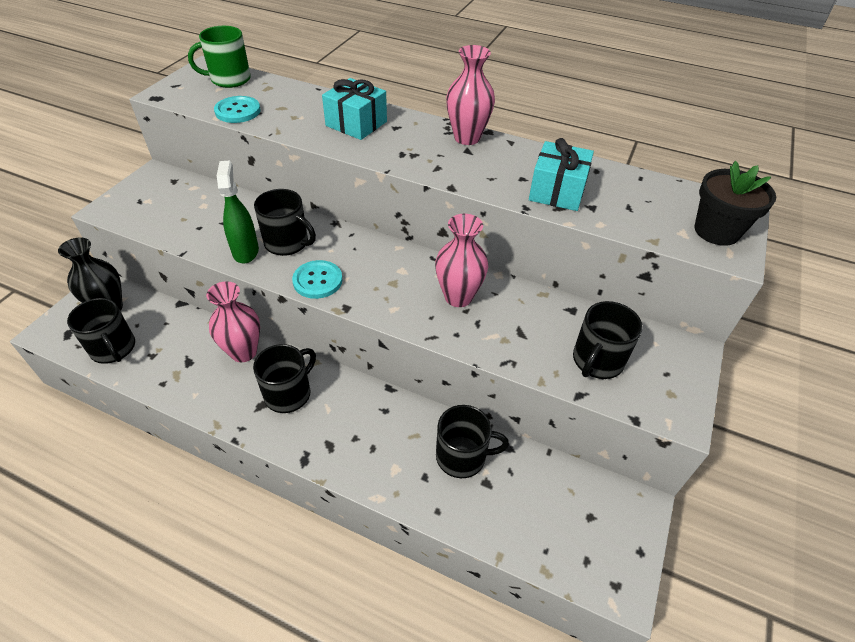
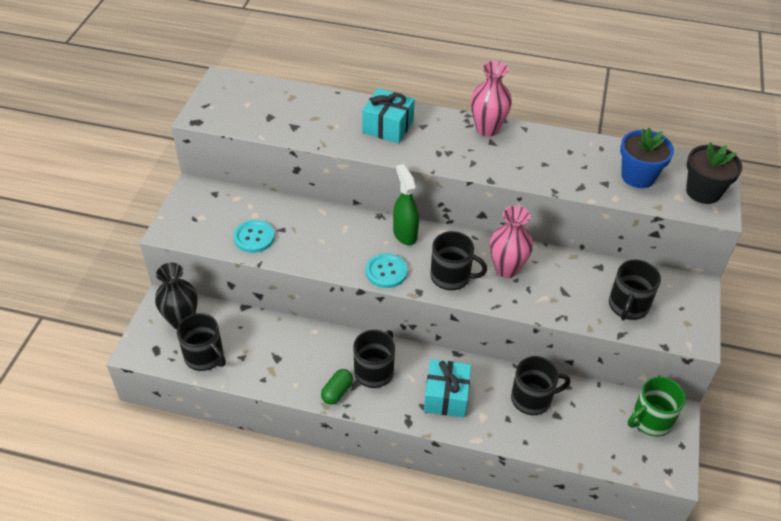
camera: 10 degrees left, 0 degrees up
(229, 79) = (252, 92): green mug -> green mug (650, 420)
(237, 411) = (337, 392): none -> green capsule
(238, 111) = (278, 127): turquoise button -> turquoise button (254, 237)
(243, 352) = (321, 342): pink vase -> none
(245, 251) = (313, 253): green spray bottle -> green spray bottle (405, 234)
(287, 243) = (346, 241): black mug -> black mug (451, 276)
(557, 191) = (575, 172): turquoise gift -> turquoise gift (446, 396)
(635, 204) = (638, 176): none -> blue flower pot

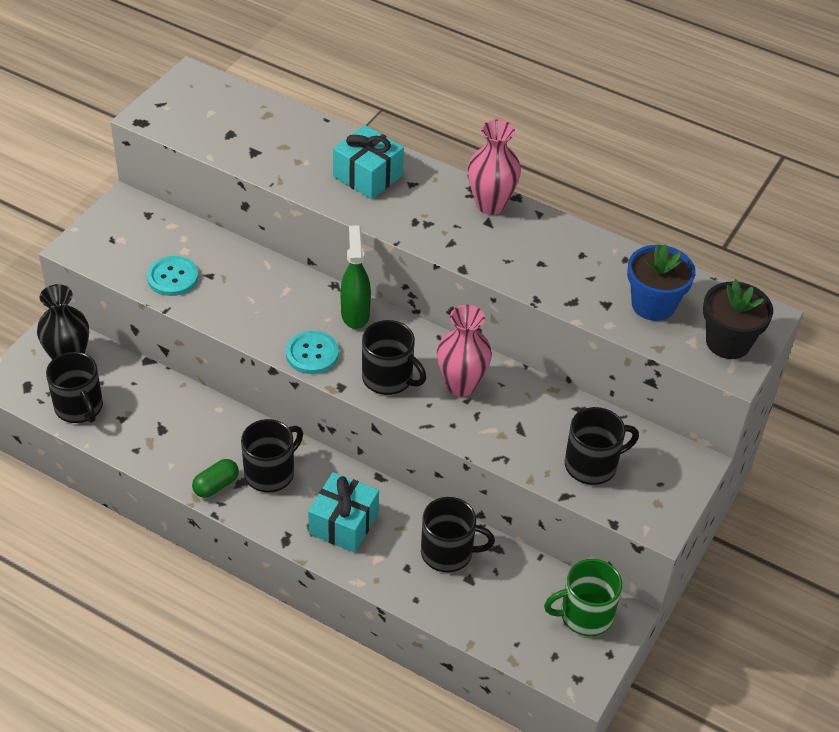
camera: 15 degrees right, 0 degrees up
(628, 306) = (592, 465): black mug -> black mug turned 150 degrees counterclockwise

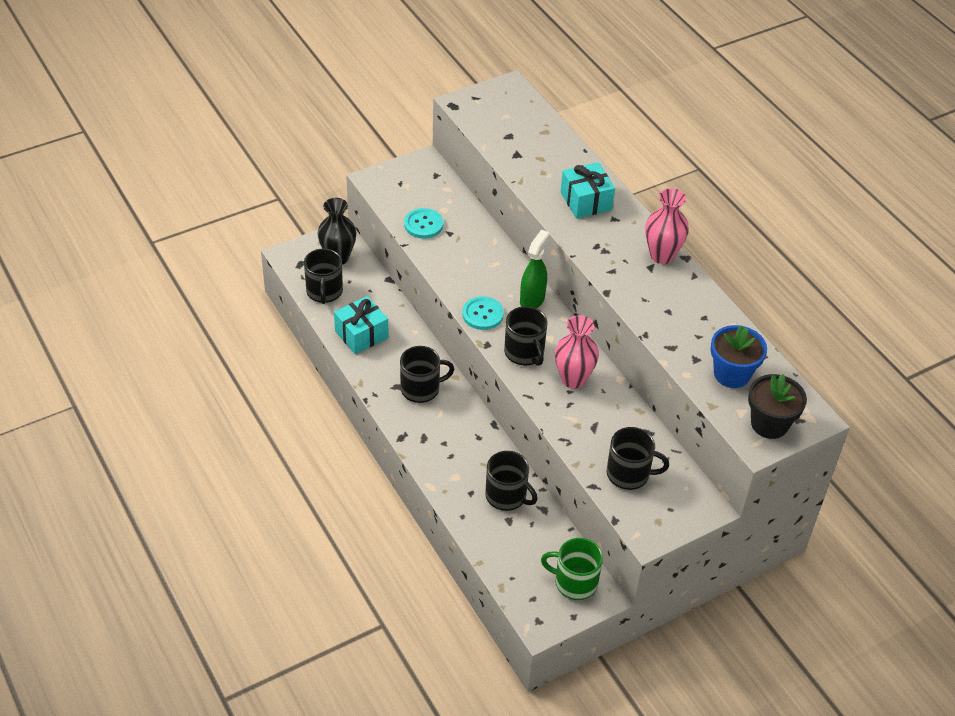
camera: 30 degrees right, 0 degrees up
(216, 485) = (379, 381): green capsule -> none
(343, 523) = (447, 444): turquoise gift -> turquoise gift (361, 334)

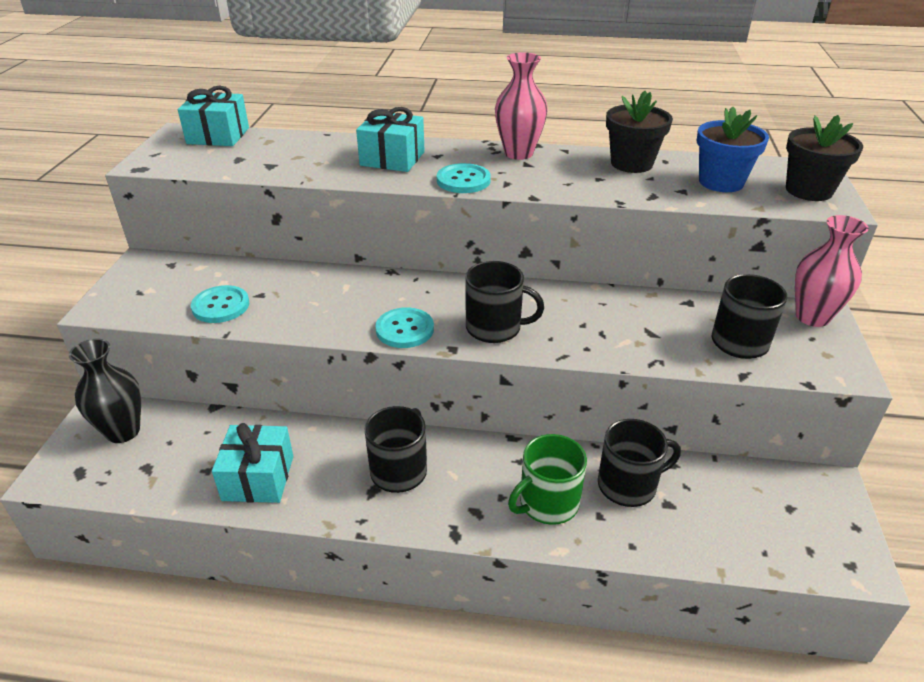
camera: 50 degrees left, 10 degrees down
(324, 291) = (151, 474): black mug -> none
(526, 105) = (218, 136): none -> turquoise gift
(532, 299) = (426, 287): green spray bottle -> none
(573, 379) = (567, 314): pink vase -> pink vase (812, 317)
(574, 582) = (800, 497): green mug -> green mug (547, 503)
(593, 249) = (463, 180): none -> turquoise button
(710, 318) = (631, 163): none -> black flower pot

